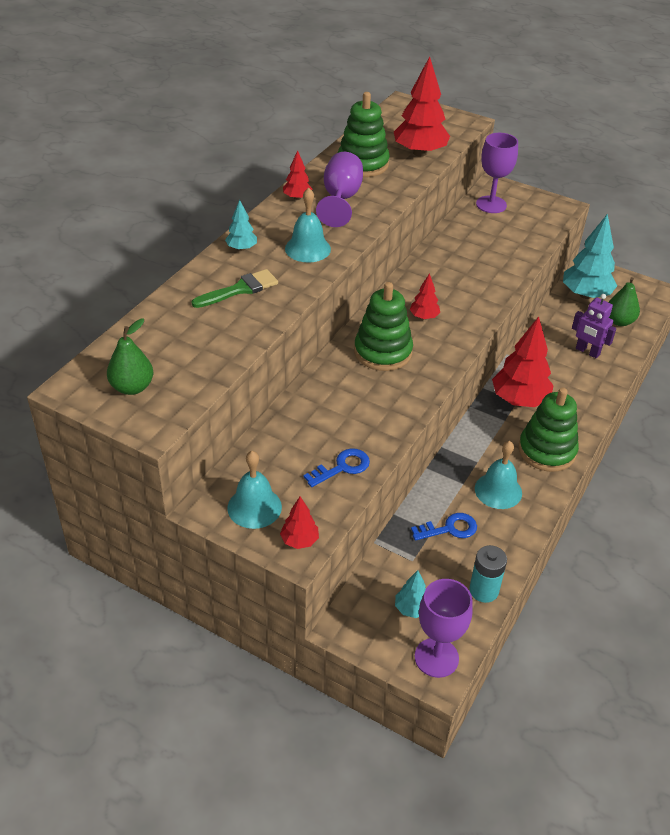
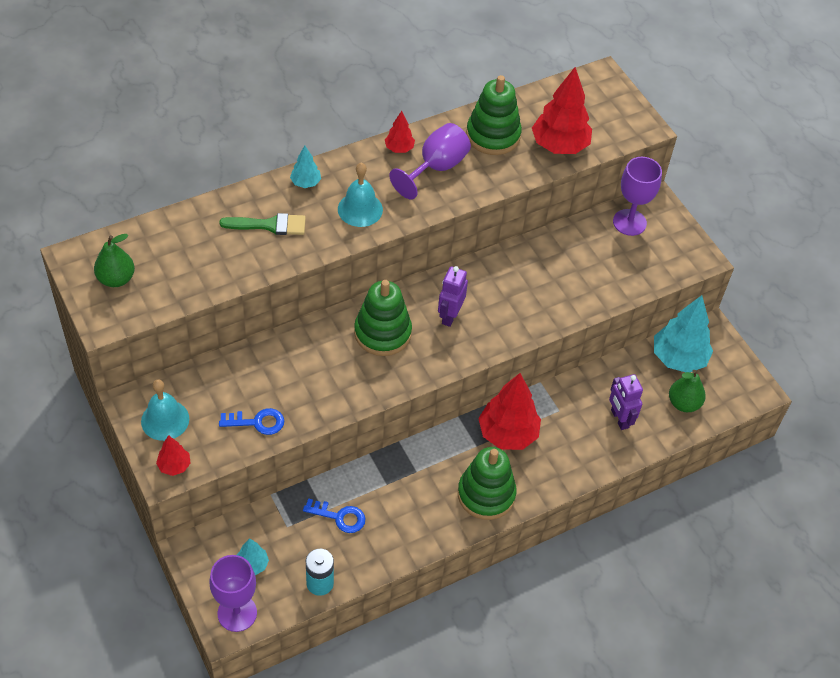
camera: 30 degrees right, 10 degrees up
(424, 317) = (450, 315): red tree -> purple robot
(498, 490) = (410, 507): turquoise bell -> none

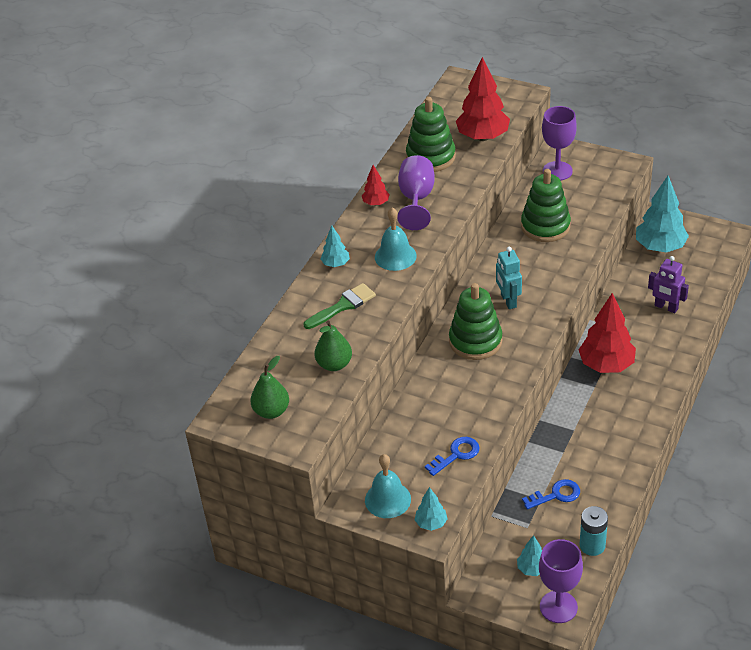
camera: 30 degrees left, 10 degrees down
(174, 466) = (431, 523): red tree -> turquoise tree
(450, 315) = (508, 301): purple robot -> turquoise robot
(486, 494) = (636, 411): green stacking toy -> green stacking toy (545, 226)
(683, 403) = (694, 271): green pear -> green pear (334, 364)

